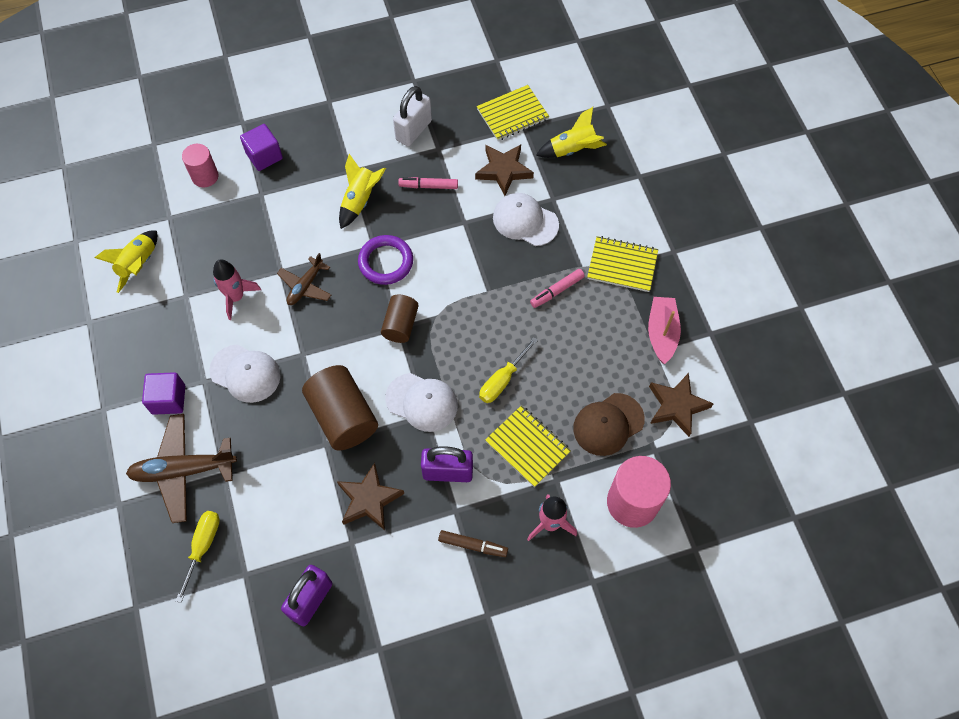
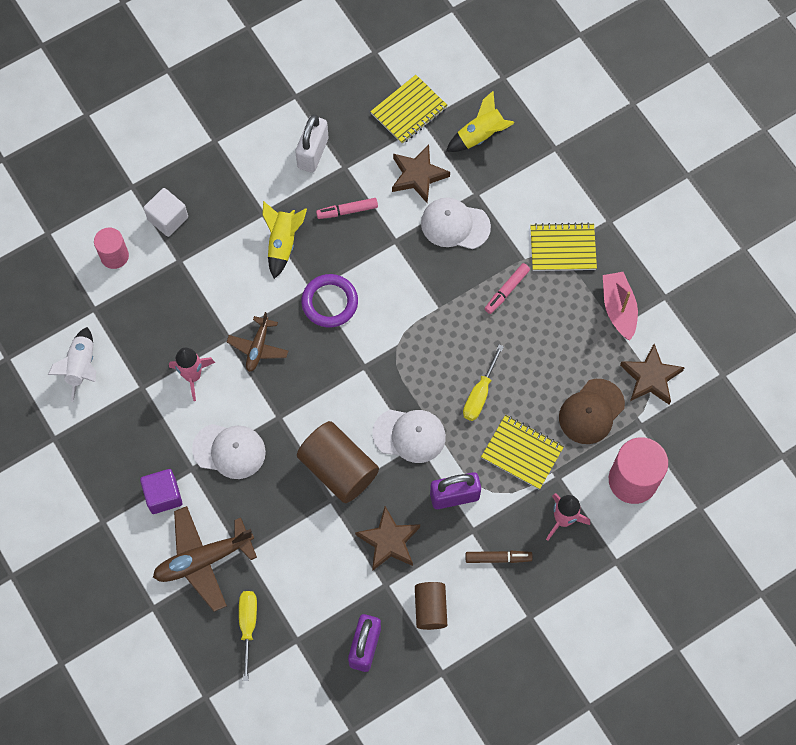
camera: 15 degrees left, 5 degrees up
(138, 264) = (81, 367): yellow rocket -> white rocket
(264, 156) = (168, 218): purple cube -> white cube
(400, 325) = (365, 363): brown cylinder -> brown cylinder (430, 608)

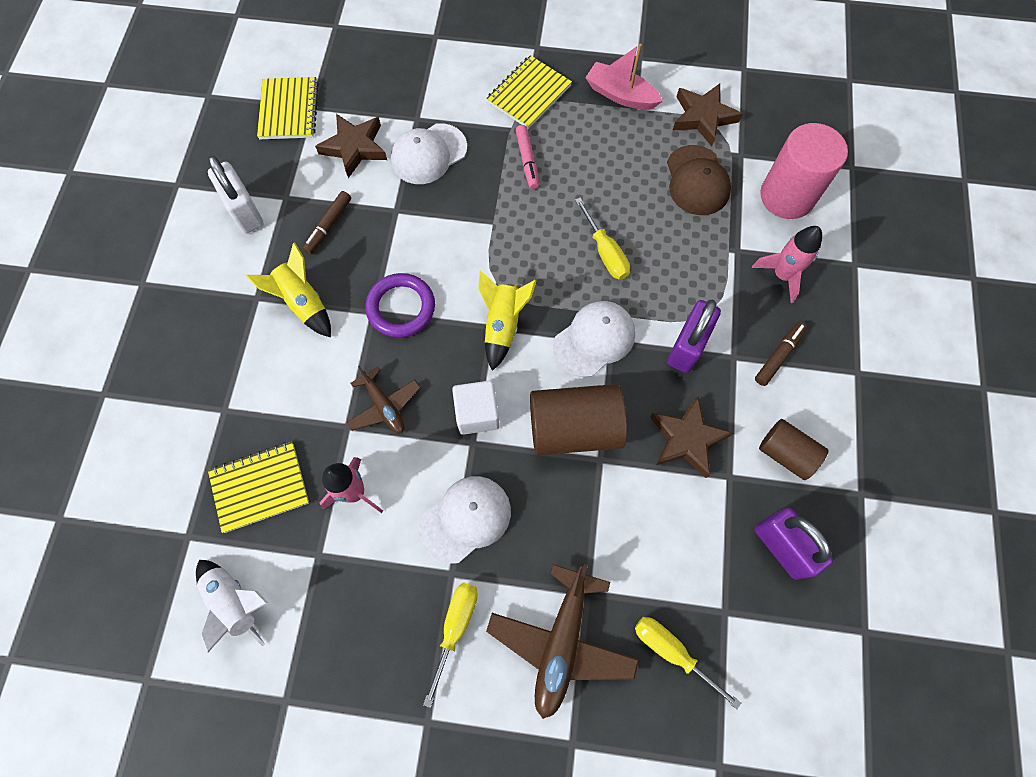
camera: 50 degrees left, 0 degrees up
(114, 256) = (154, 469): pink cylinder -> none
(163, 495) = (455, 628): purple cube -> yellow screwdriver
(168, 218) = (171, 386): white cube -> white cube (477, 414)
(347, 211) = (328, 226): pink marker -> brown marker
(480, 135) = (368, 77): yellow rocket -> yellow rocket (503, 325)
(522, 453) = (690, 261): yellow notebook -> yellow notebook (260, 487)

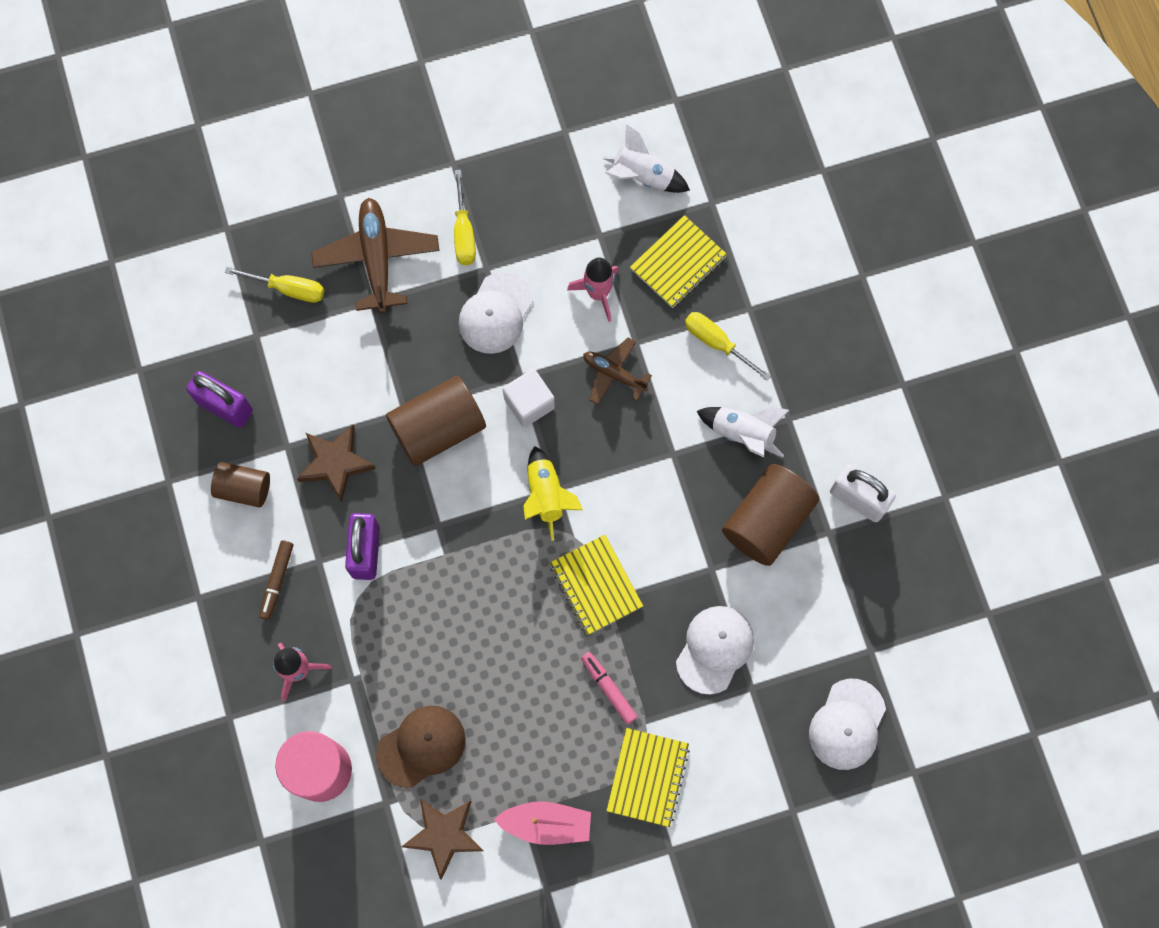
camera: 155 degrees right, 5 degrees up
(289, 110) = (891, 635): yellow notebook -> yellow notebook (596, 585)
(303, 303) = (742, 433): yellow rocket -> white rocket
(328, 226) = (767, 521): brown marker -> brown cylinder
(354, 147) = (795, 621): brown star -> none
(401, 307) = (649, 470): purple ring -> none
(594, 339) = (455, 520): white cap -> white cap (847, 724)
(605, 252) = (483, 617): yellow screwdriver -> yellow screwdriver (717, 343)
(697, 181) = (421, 746): brown cap -> brown cap turned 90 degrees clockwise

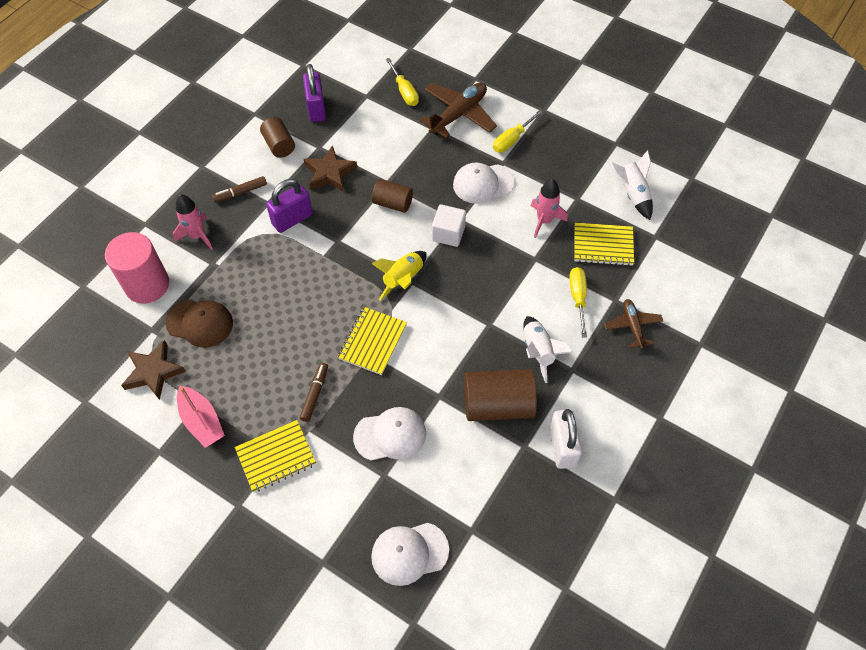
camera: 50 degrees right, 15 degrees down
(438, 428) = (393, 203): brown cylinder -> brown cylinder, size x0.60
(608, 688) = (315, 394): pink marker -> brown marker
(614, 374) = (506, 261): brown plane -> brown plane (632, 326)

